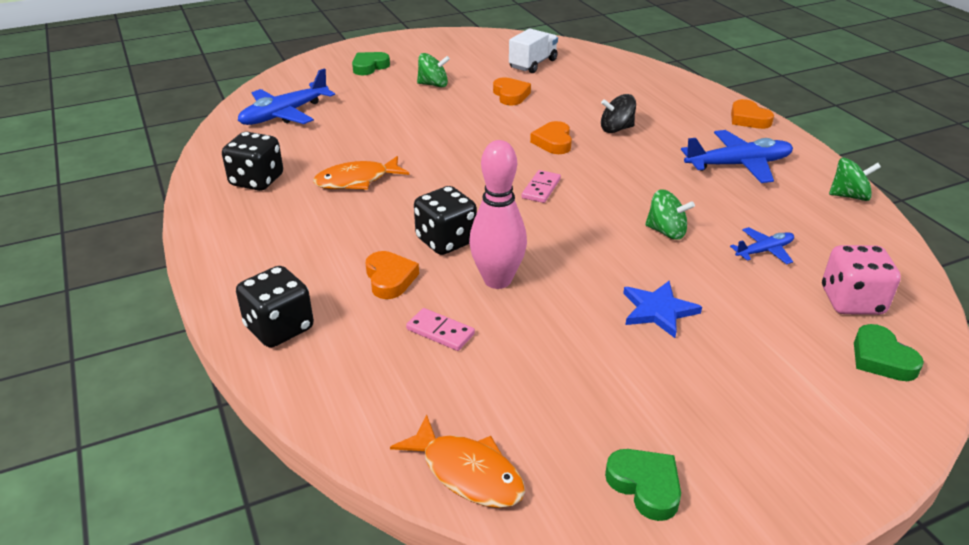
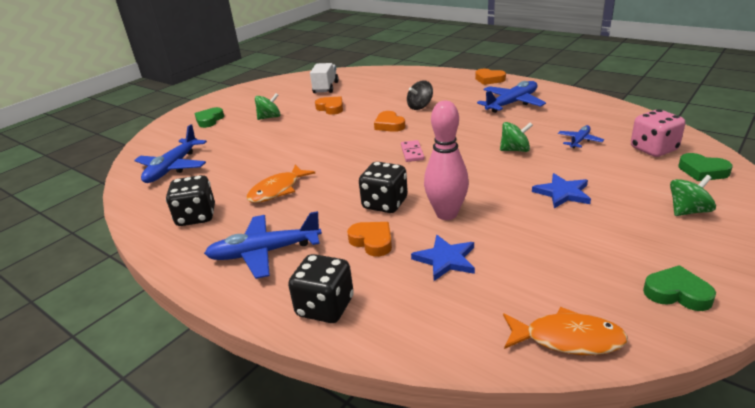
camera: 25 degrees left, 5 degrees down
(281, 246) = (265, 252): none -> blue plane
(440, 332) = (445, 260): pink domino -> blue star
(849, 196) = (587, 100): green spinning top -> green spinning top (688, 211)

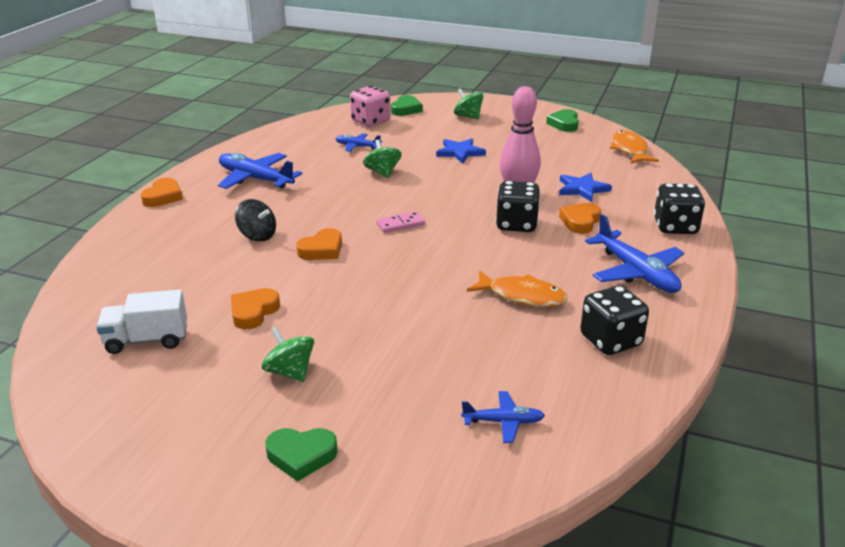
camera: 110 degrees left, 0 degrees up
(173, 167) = (503, 422): blue plane -> blue plane, size x0.54

